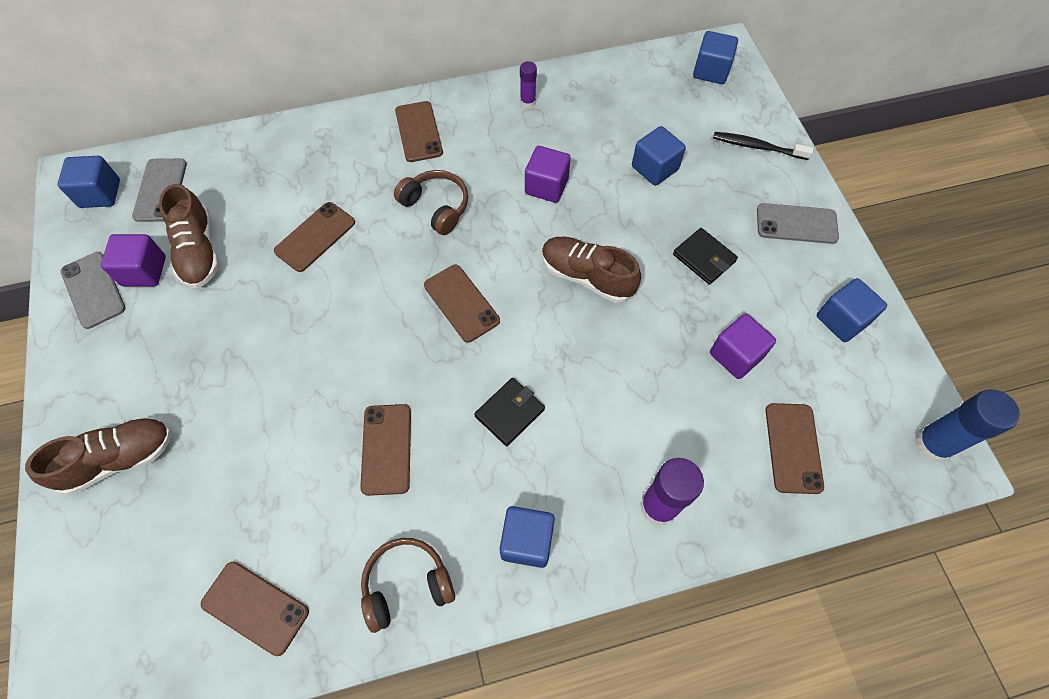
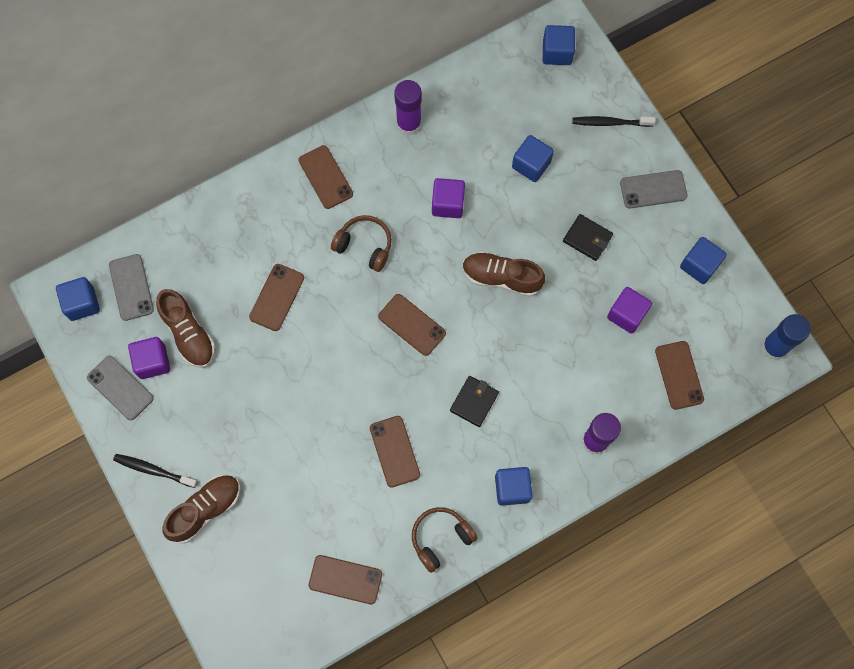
camera: 15 degrees left, 10 degrees up
(81, 393) = (153, 470): none -> black toothbrush
(528, 102) = (409, 124): purple glue stick -> purple glue stick, size x1.82

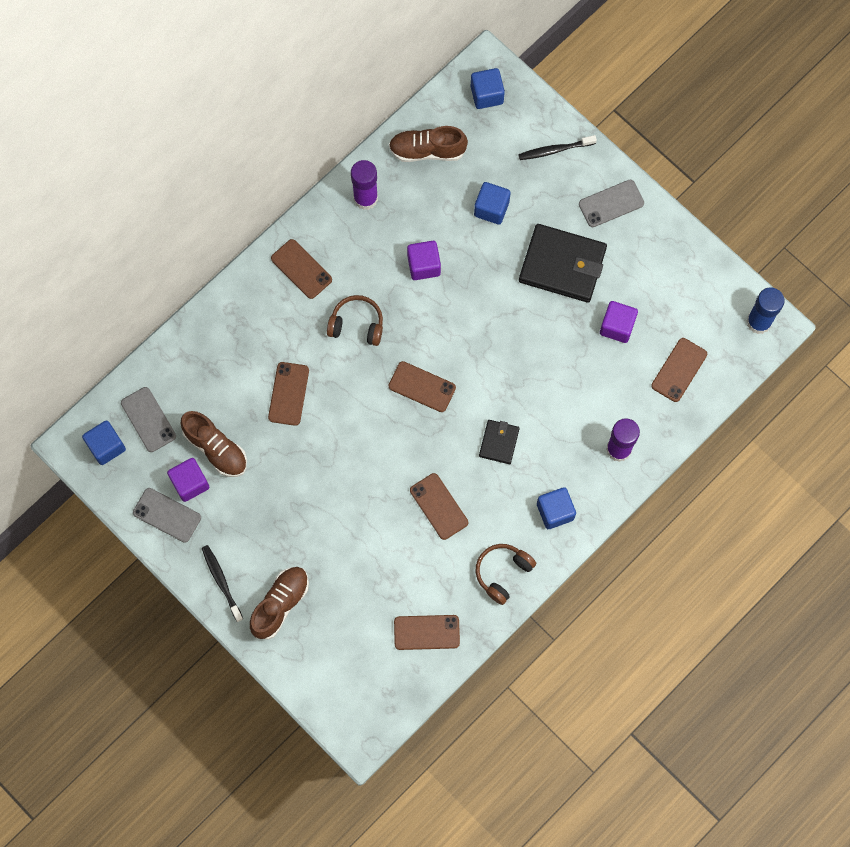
camera: 15 degrees left, 0 degrees up
(153, 470) = (221, 581): black toothbrush -> black toothbrush turned 60 degrees clockwise
(501, 277) = (492, 322): brown shoe -> brown shoe (427, 150)
(587, 238) = (562, 265): black wallet -> black wallet, size x1.96
(679, 375) = (679, 370): brown phone -> brown phone turned 60 degrees clockwise
(699, 265) = (672, 264): blue cube -> none

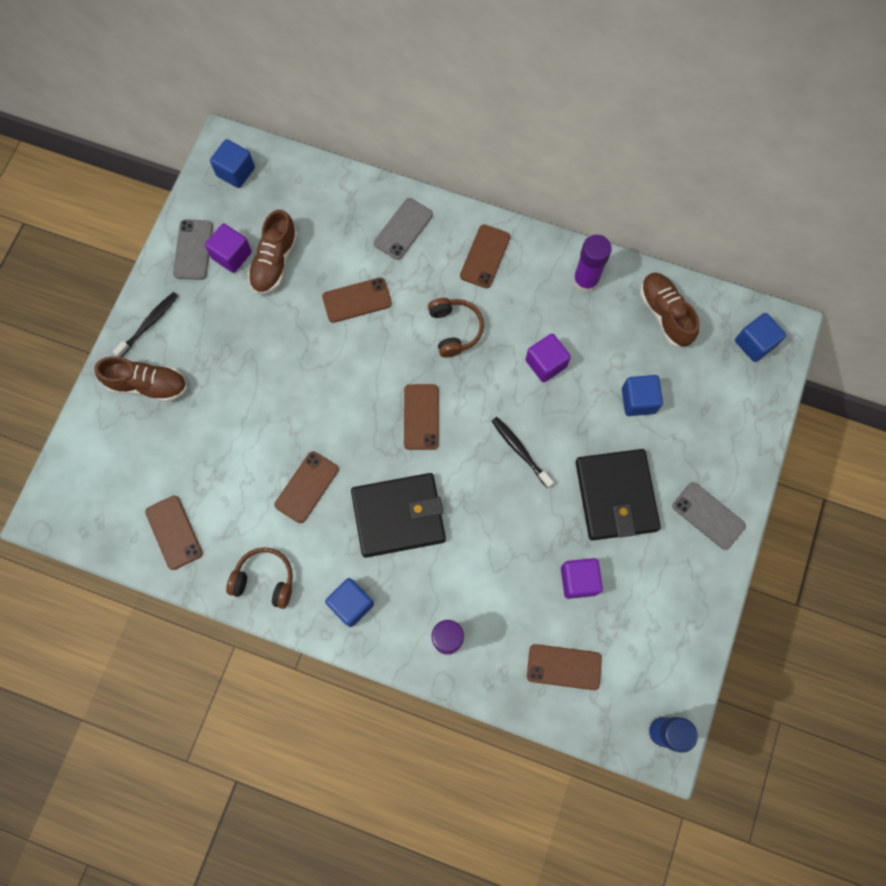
camera: 65 degrees right, 0 degrees up
(148, 419) = (276, 194): grey phone -> grey phone (403, 229)
(499, 442) = (398, 516): black wallet -> black wallet, size x1.96
(554, 150) = (734, 434): black toothbrush -> black toothbrush (520, 451)

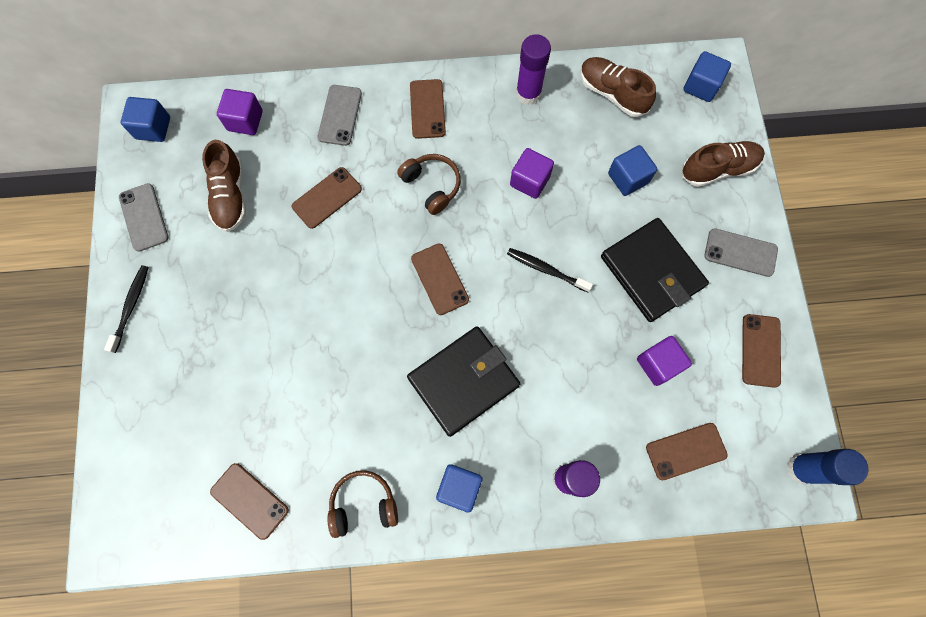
camera: 25 degrees left, 0 degrees up
(148, 385) = (156, 366): brown shoe -> brown shoe (718, 169)
(232, 255) = (185, 207): purple cube -> purple cube (245, 121)
(307, 487) = (362, 394): brown phone -> brown phone (761, 350)

